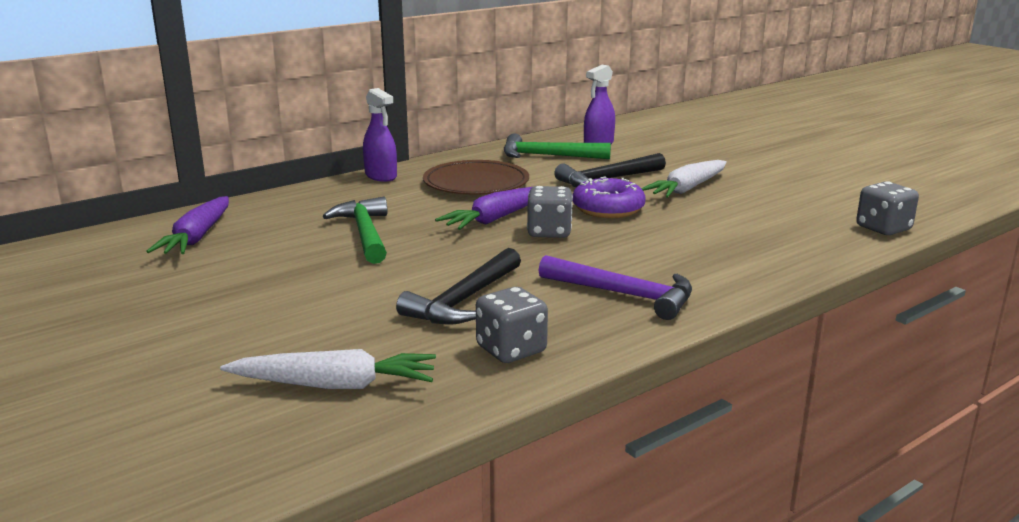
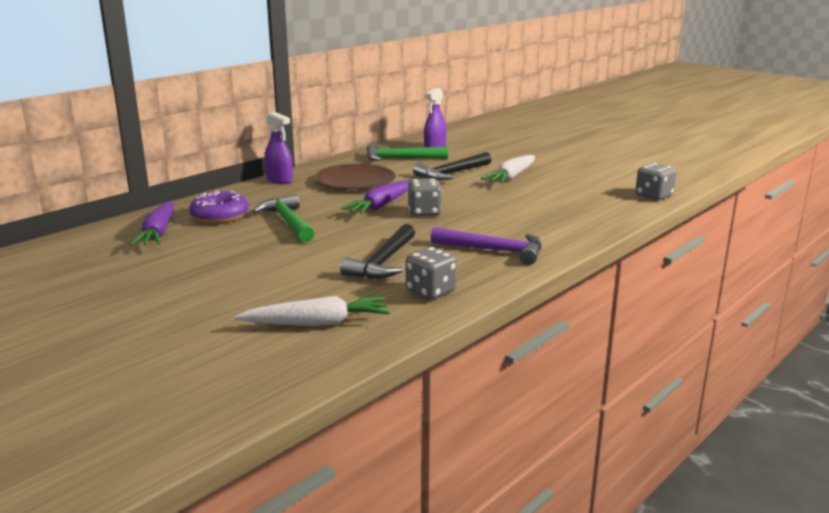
camera: 10 degrees left, 0 degrees up
(608, 209) = (460, 194): purple donut -> purple donut (220, 216)

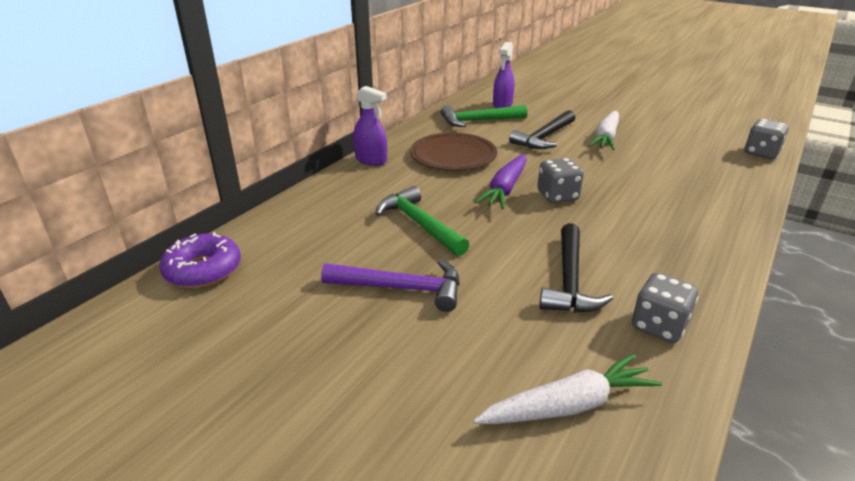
camera: 10 degrees left, 10 degrees up
(158, 232) = (276, 256): purple carrot -> none
(220, 216) = (335, 221): purple donut -> purple donut (203, 270)
(493, 250) = (673, 248): purple hammer -> purple hammer (401, 288)

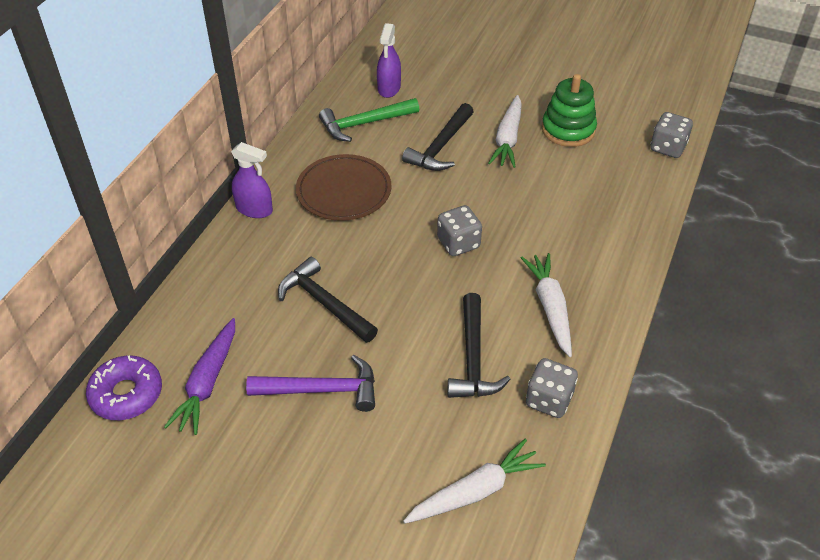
camera: 10 degrees left, 15 degrees up
(419, 224) = (324, 303): green hammer -> black hammer
(505, 189) = (404, 239): purple carrot -> purple carrot (207, 382)
(654, 249) = (550, 308): none -> white carrot
(662, 136) = (568, 130): none -> green stacking toy

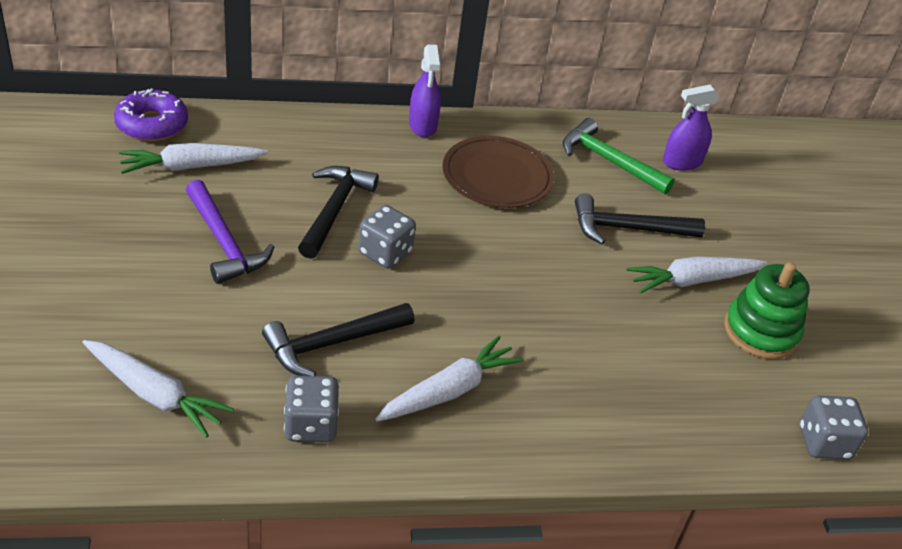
camera: 55 degrees right, 5 degrees down
(207, 382) = (191, 167): purple carrot -> white carrot
(458, 243) = (490, 285): grey dice -> grey dice (385, 253)

